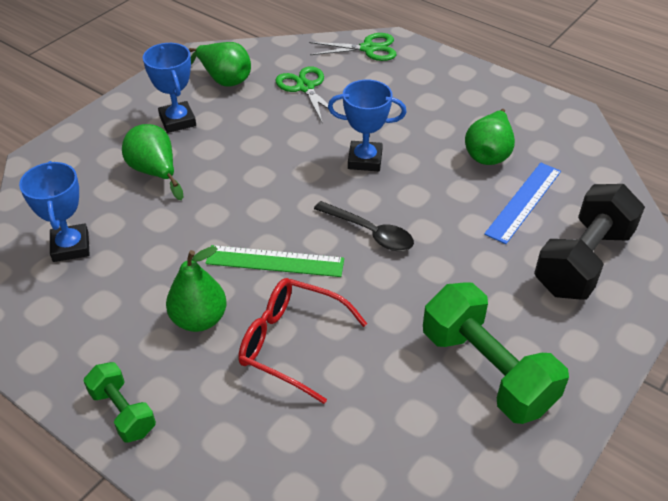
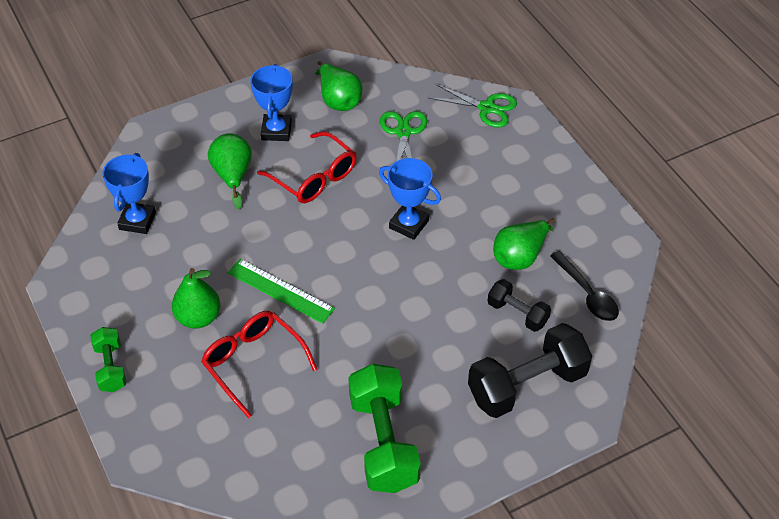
camera: 25 degrees right, 5 degrees up
(243, 149) = (314, 178): none -> red glasses
(370, 233) = (369, 294): black spoon -> black spoon (587, 294)
(524, 202) = (517, 313): blue ruler -> black dumbbell

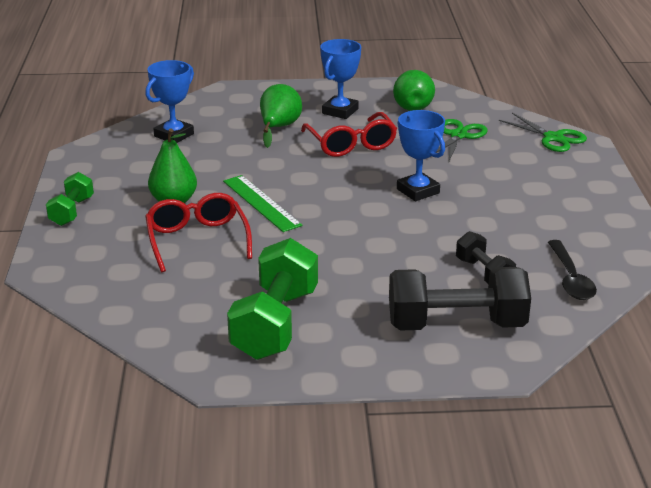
camera: 25 degrees right, 20 degrees down
(520, 256) = (516, 236): green pear -> none

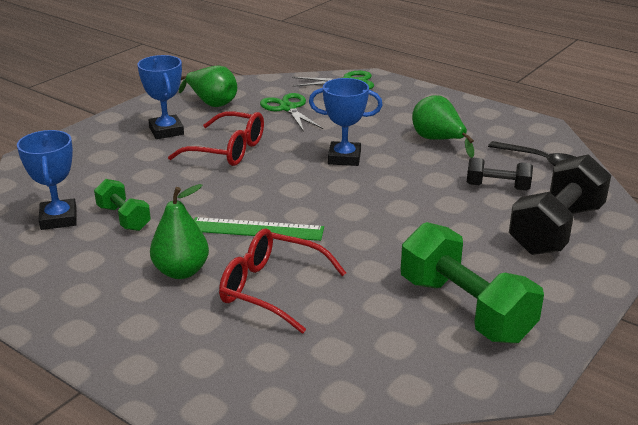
camera: 50 degrees left, 0 degrees up
(72, 211) = (102, 340): green dumbbell -> green dumbbell (124, 218)
(278, 128) = (143, 166): green pear -> green pear (438, 140)

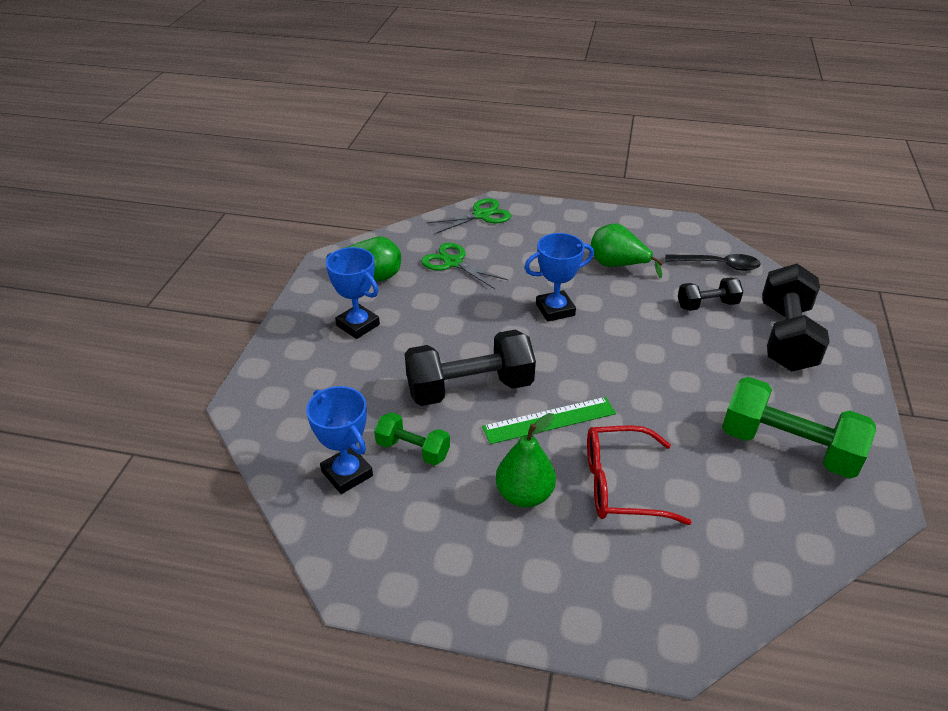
camera: 25 degrees left, 10 degrees up
(212, 191) = (469, 388): none -> black dumbbell
(228, 150) = (441, 332): red glasses -> none

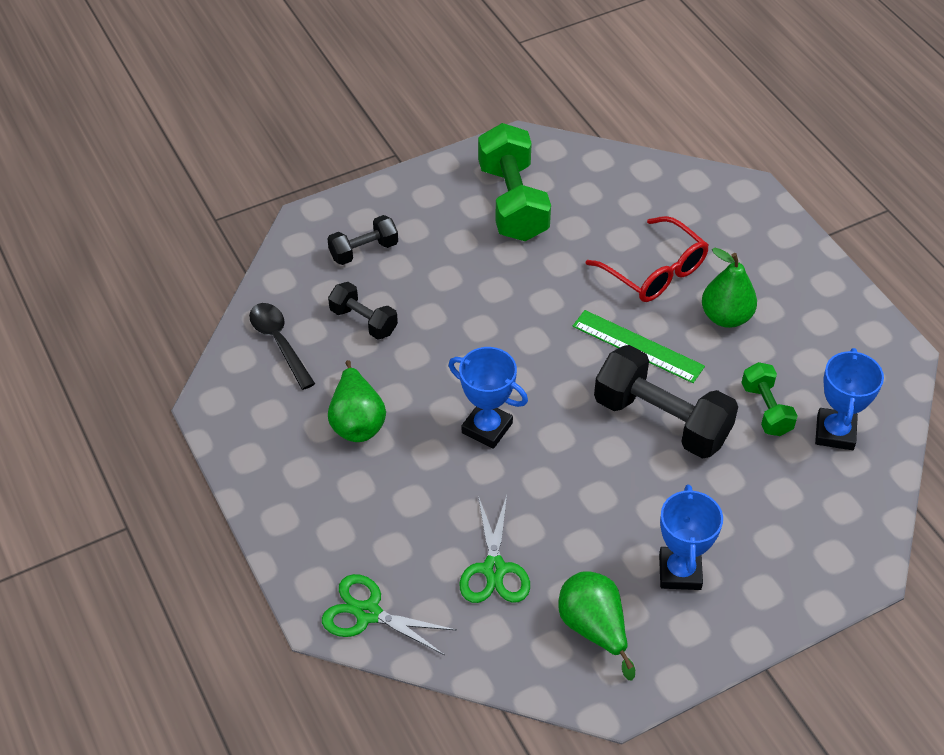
camera: 130 degrees left, 10 degrees up
(786, 337) = (363, 251): black dumbbell -> black dumbbell, size x0.54

